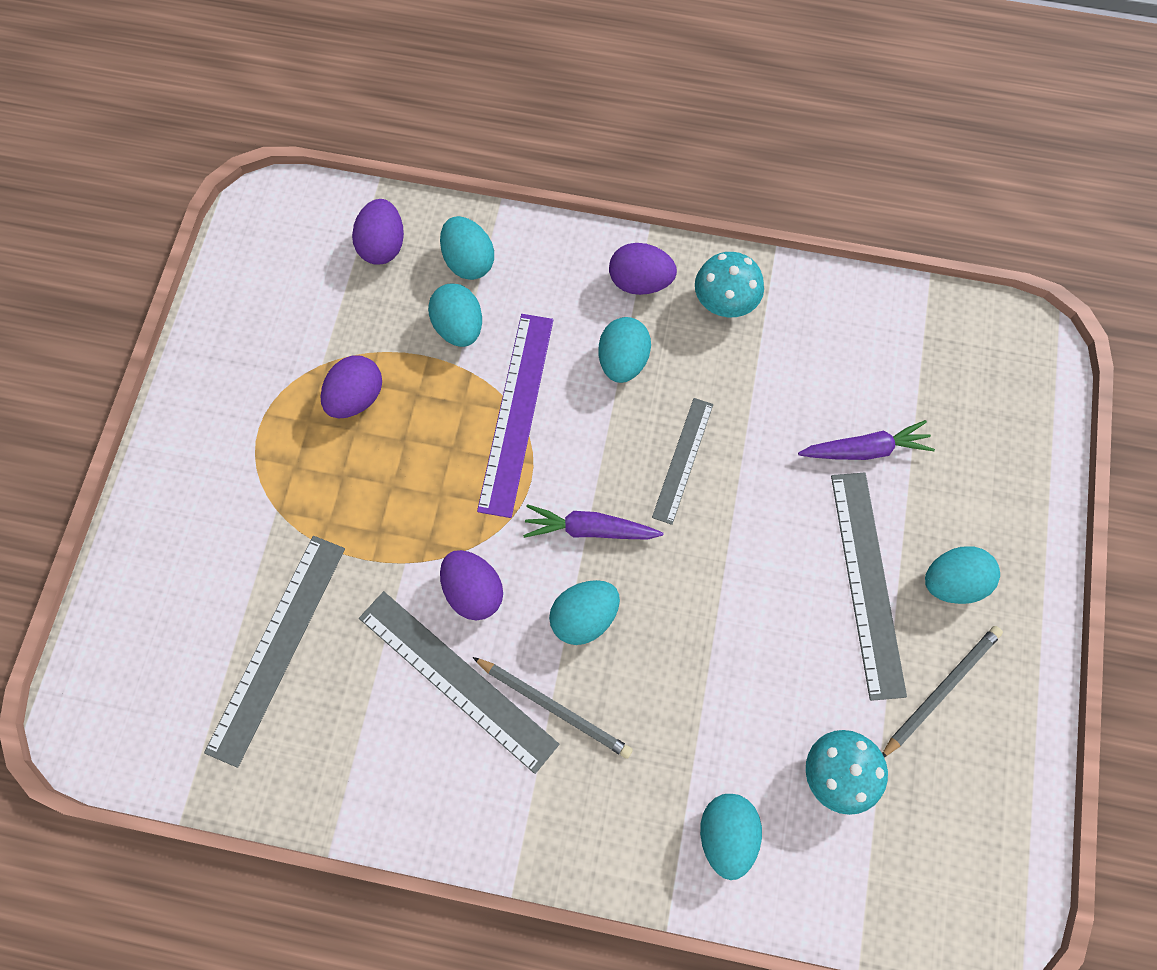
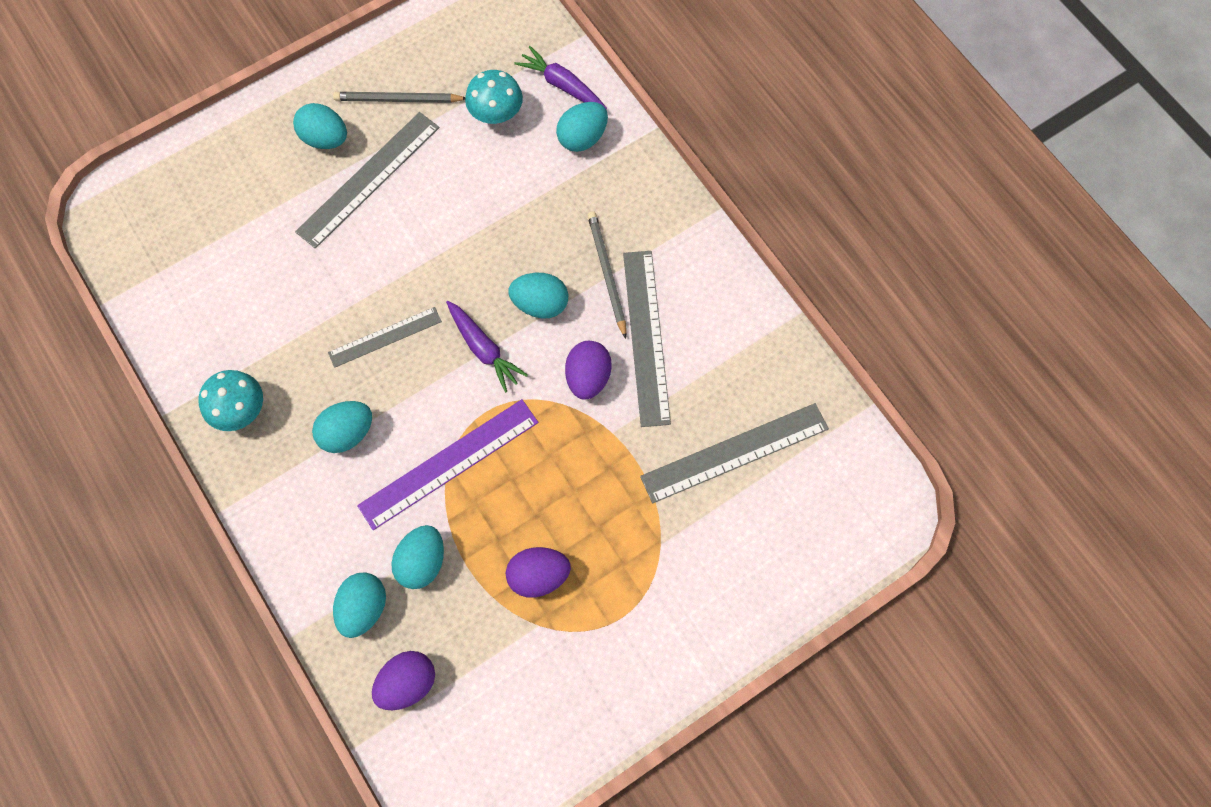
camera: 135 degrees left, 0 degrees up
(640, 282) = (274, 476): purple egg -> none
(865, 449) = (278, 244): purple carrot -> purple carrot (562, 85)

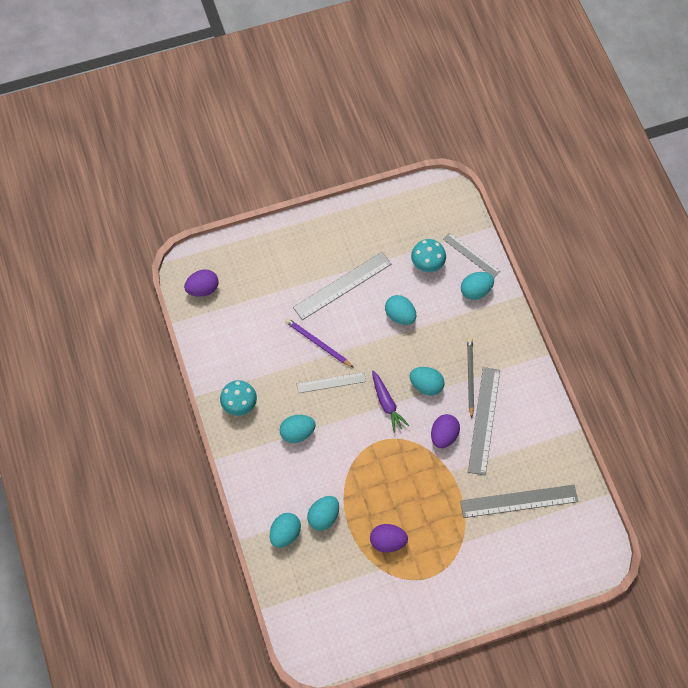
camera: 15 degrees right, 5 degrees down
(325, 138) = (322, 255): turquoise egg -> turquoise egg (400, 315)
(349, 279) = (318, 343): none -> purple pencil
(398, 100) = (370, 241): grey pencil -> none
(407, 683) = (300, 581): purple egg -> purple egg (203, 289)
(449, 464) = (351, 465): purple ruler -> none
(562, 85) = (471, 255): purple carrot -> grey ruler

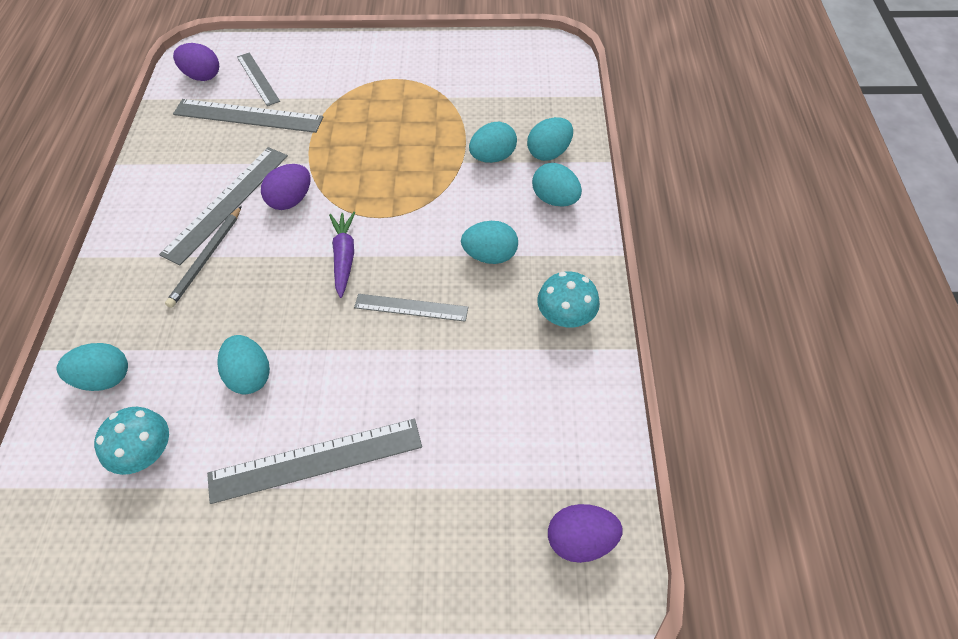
camera: 160 degrees left, 10 degrees down
(318, 343) = (405, 372): purple pencil -> none
(388, 542) = (425, 117): purple egg -> purple egg (202, 76)
(426, 385) = (274, 265): turquoise egg -> turquoise egg (555, 199)
(471, 255) = (63, 444): grey ruler -> grey ruler (258, 78)

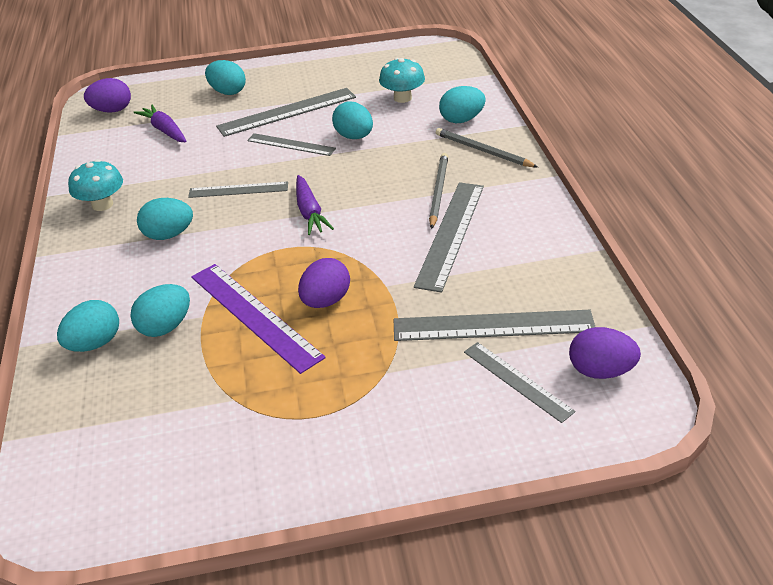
camera: 170 degrees right, 15 degrees down
(121, 312) = (483, 151): none -> grey pencil
(290, 200) = (385, 247): purple egg -> purple egg (326, 301)
(332, 379) = (291, 144): none -> grey ruler
(420, 154) = (254, 315): none -> purple ruler
(496, 457) = (164, 130): none -> purple carrot
(555, 199) = (96, 293): turquoise egg -> turquoise egg (228, 92)

